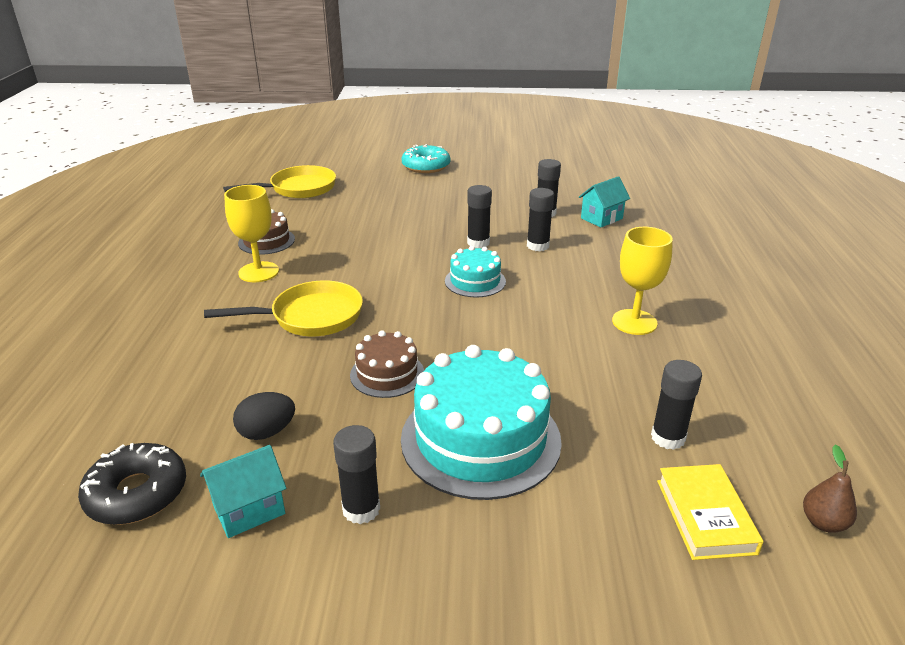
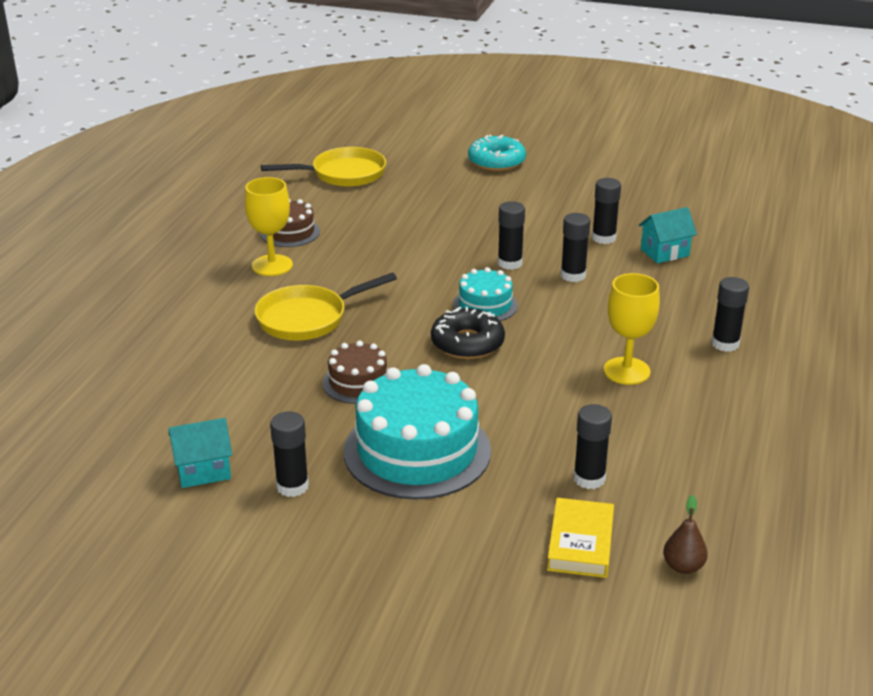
camera: 15 degrees right, 0 degrees up
(137, 493) = (120, 444): black donut -> black donut (467, 343)
(267, 432) = (235, 415): black egg -> none
(311, 317) = (307, 318): yellow pan -> yellow pan turned 150 degrees clockwise
(700, 285) = (725, 344): none -> black glue stick

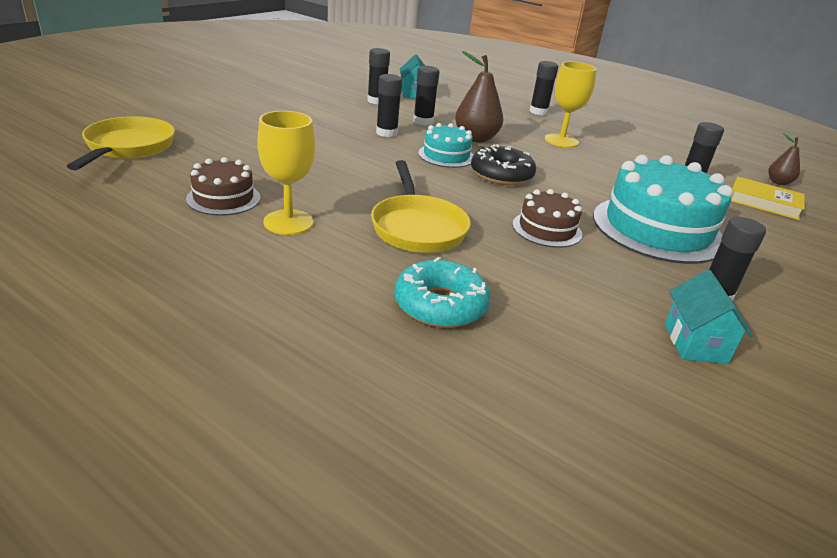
camera: 75 degrees left, 0 degrees up
(496, 161) = (206, 95): turquoise donut -> turquoise donut (440, 305)
(558, 314) = (476, 138): none -> brown pear

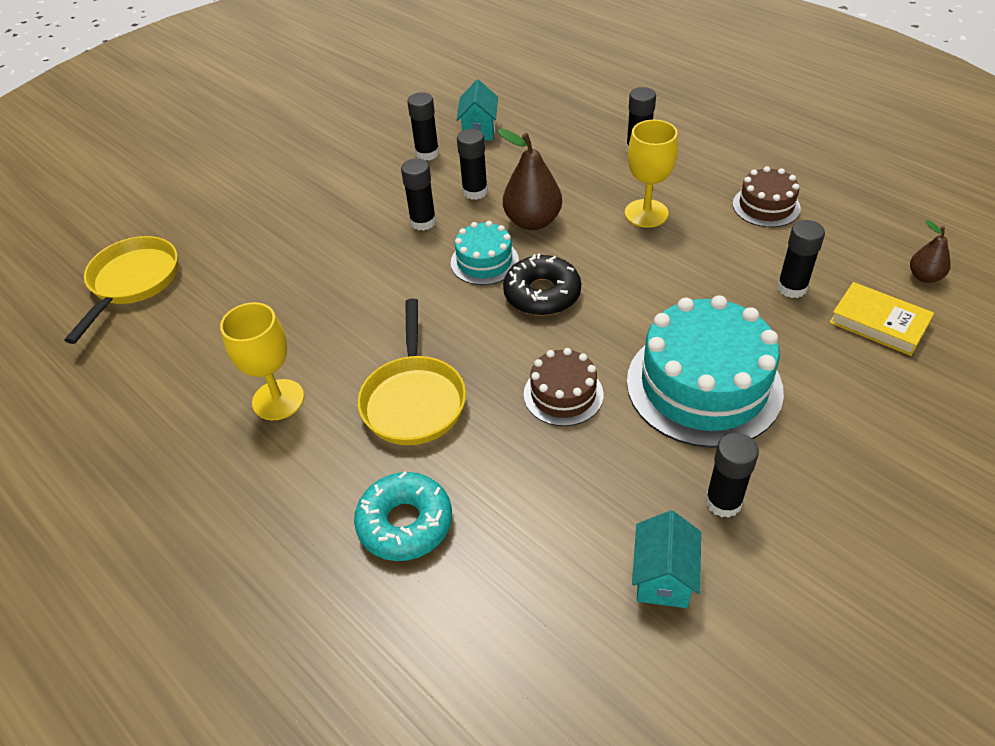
camera: 15 degrees right, 15 degrees up
(223, 198) = (219, 363): brown cake -> brown cake (766, 206)

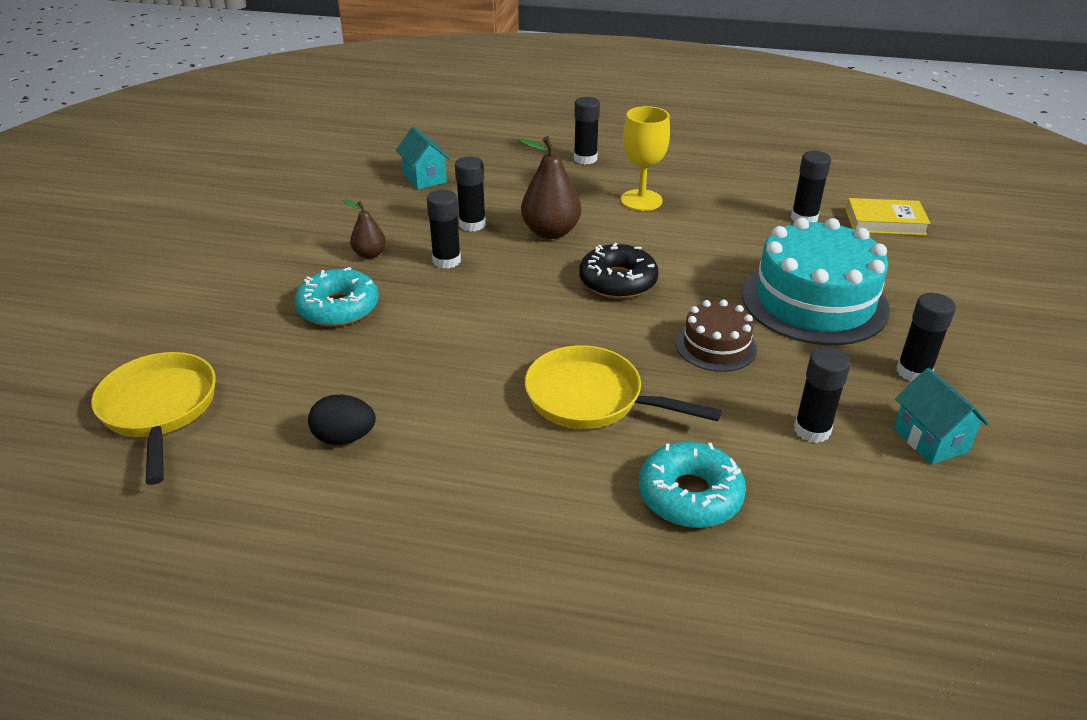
camera: 35 degrees left, 10 degrees down
(219, 356) = (344, 438): none -> black egg
(278, 400) = (454, 449): yellow goblet -> none
(308, 239) = (338, 308): none -> turquoise donut
(414, 400) = (591, 398): yellow pan -> yellow pan turned 150 degrees clockwise
(427, 153) = (392, 208): black glue stick -> black glue stick (812, 430)
(484, 261) = (539, 273): turquoise cake -> none
(766, 206) = (727, 171): brown cake -> none
(924, 277) = (881, 185): brown pear -> brown pear (369, 254)

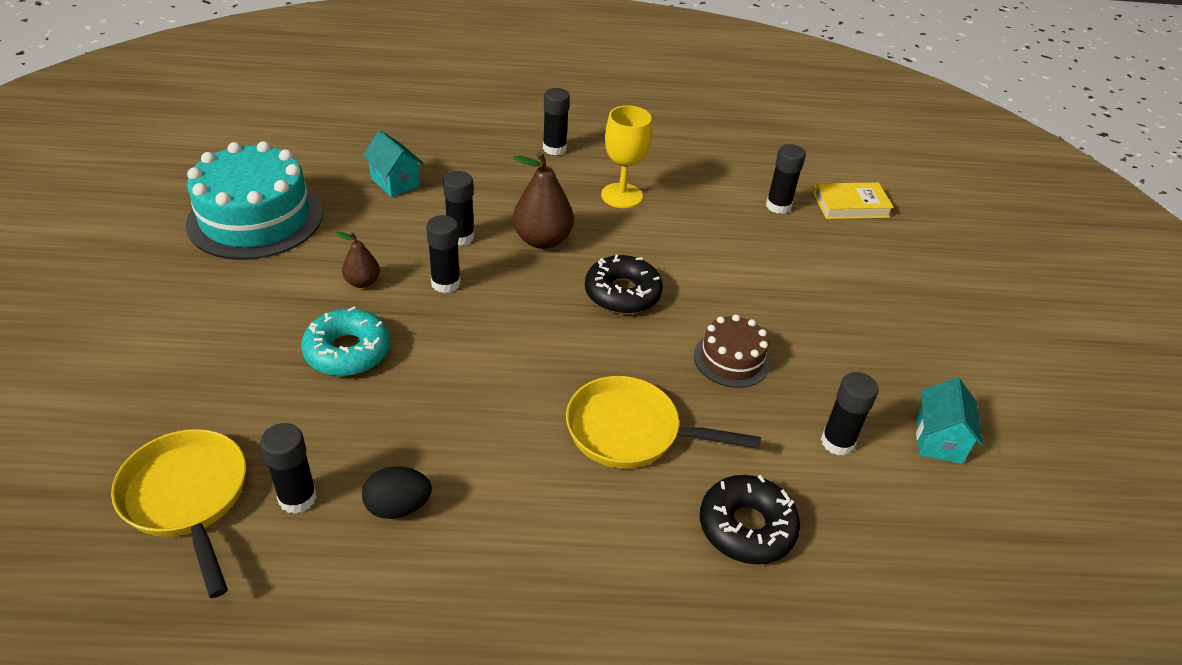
camera: 15 degrees left, 5 degrees up
(690, 495) = (746, 527): turquoise donut -> black donut
(814, 301) = (808, 300): turquoise cake -> turquoise cake (255, 218)
(913, 372) = (910, 369): black glue stick -> black glue stick (297, 498)
(930, 440) = (938, 440): turquoise house -> turquoise house turned 45 degrees clockwise

